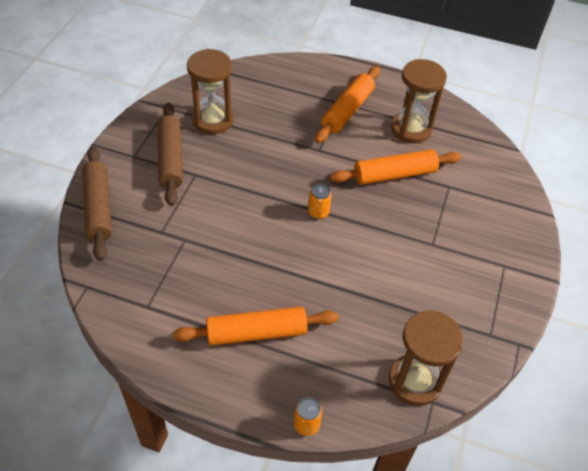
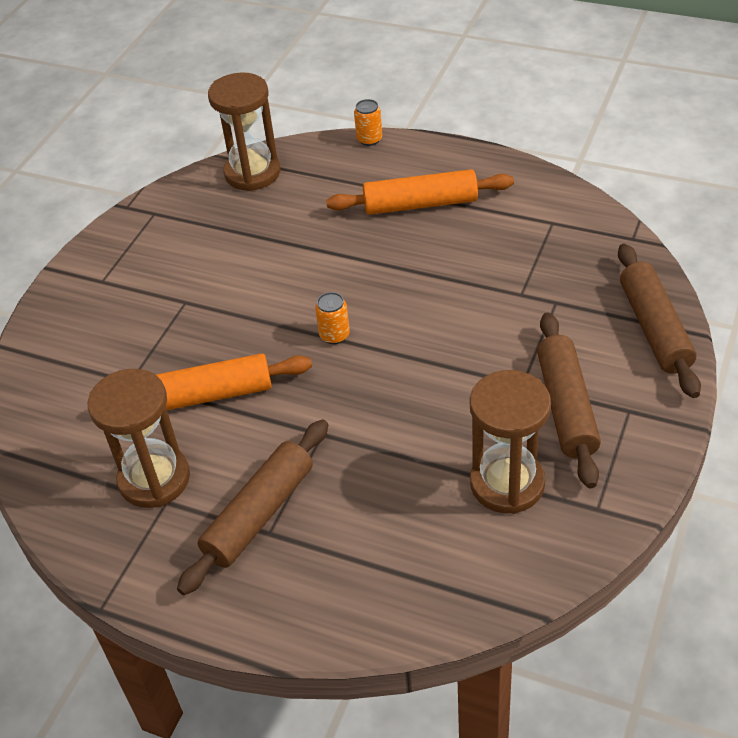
camera: 170 degrees left, 5 degrees down
(347, 110) = (259, 514): orange rolling pin -> brown rolling pin

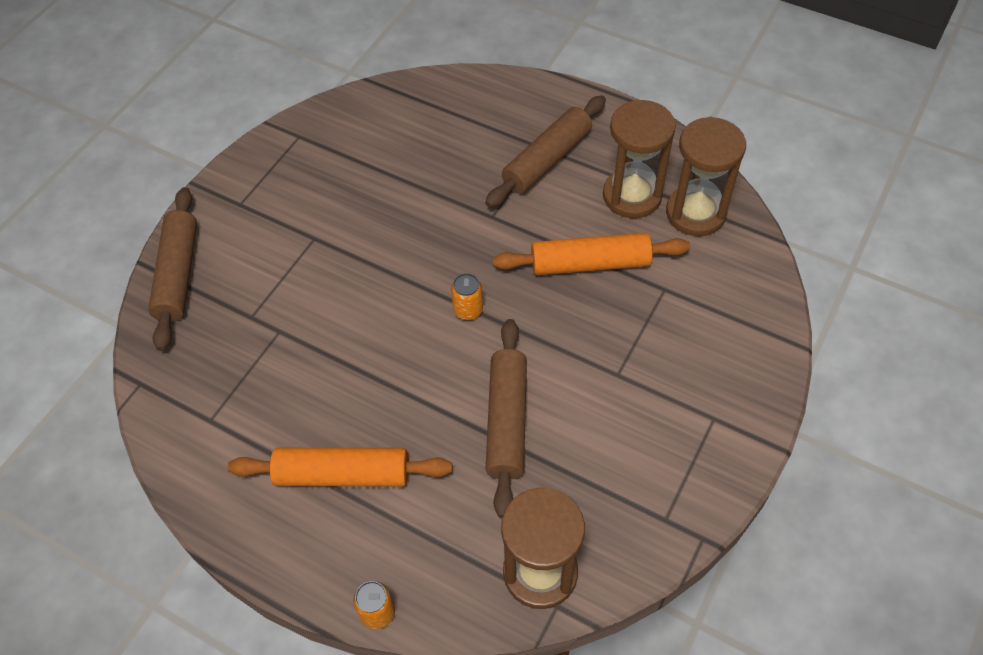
camera: 175 degrees left, 10 degrees up
(507, 483) = (356, 159): brown hourglass -> brown hourglass (695, 213)
(566, 407) = (287, 212): brown rolling pin -> brown rolling pin (506, 421)

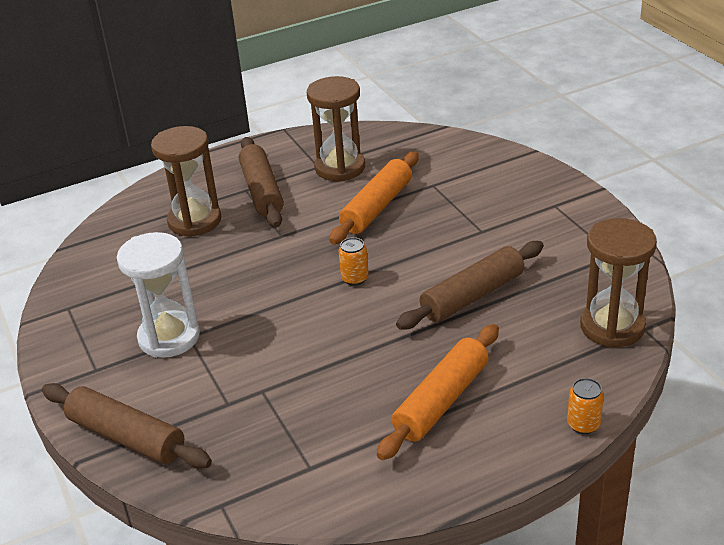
camera: 55 degrees left, 20 degrees down
(304, 225) = (169, 337): none -> white hourglass
(506, 421) = (472, 296): brown rolling pin -> brown rolling pin turned 75 degrees counterclockwise
(695, 213) = (385, 148): brown hourglass -> brown hourglass (194, 221)

